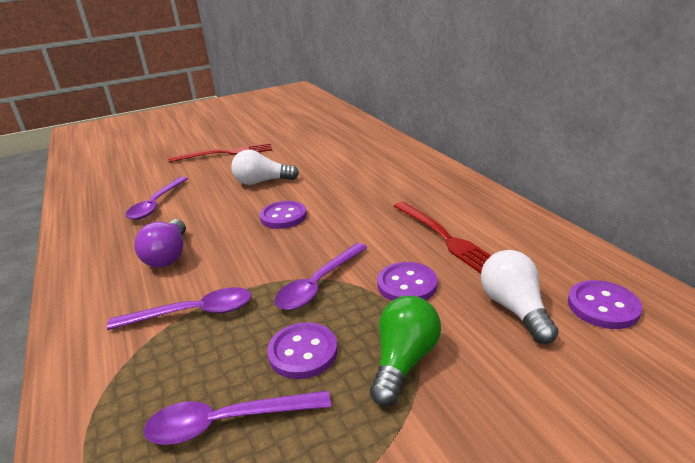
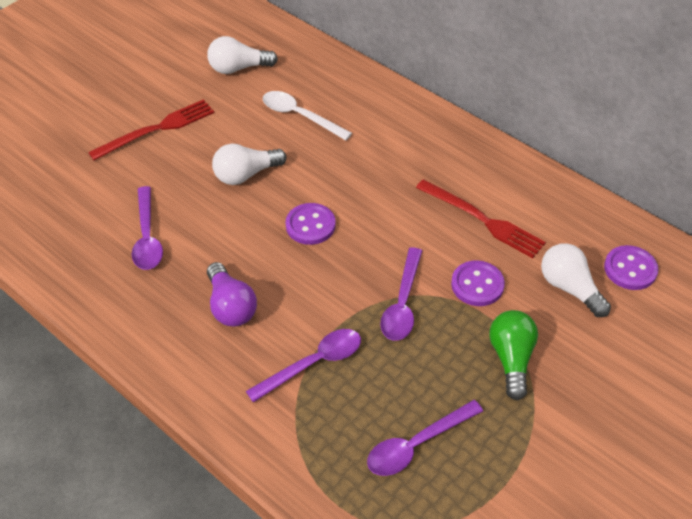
camera: 25 degrees left, 20 degrees up
(303, 352) = (433, 373): purple button -> none
(309, 133) = (238, 68): none -> white light bulb
(331, 158) = (300, 116): none -> white spoon

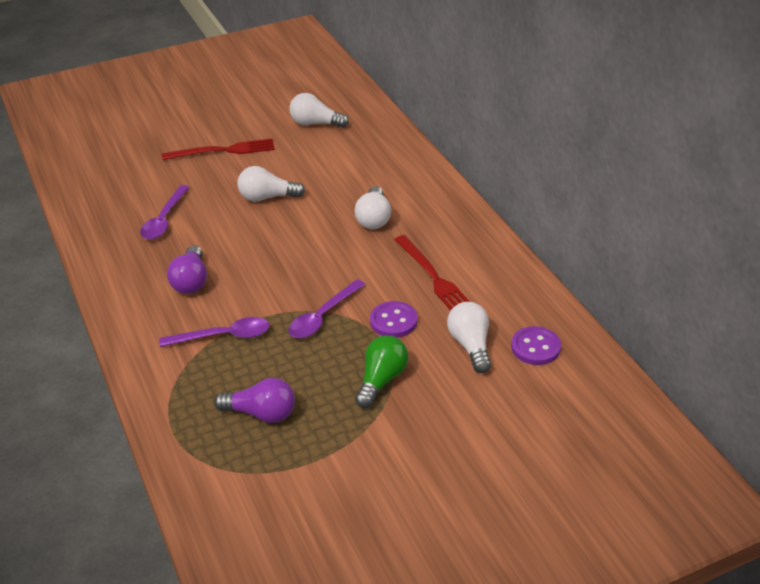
camera: 25 degrees right, 10 degrees down
(300, 116) = (339, 167): white spoon -> none
(310, 225) = (291, 244): purple button -> none
(377, 168) = (374, 218): none -> white light bulb
(417, 444) = (261, 413): purple spoon -> purple light bulb

